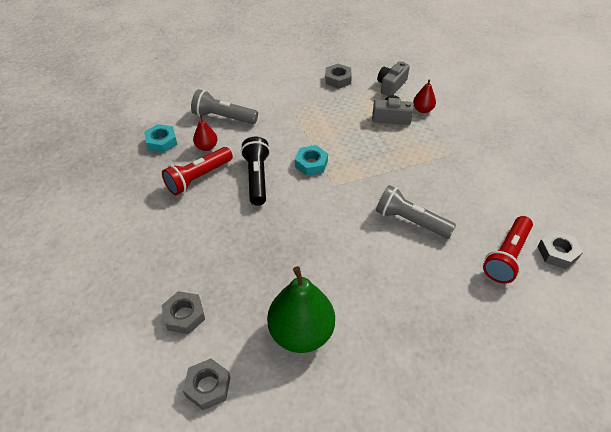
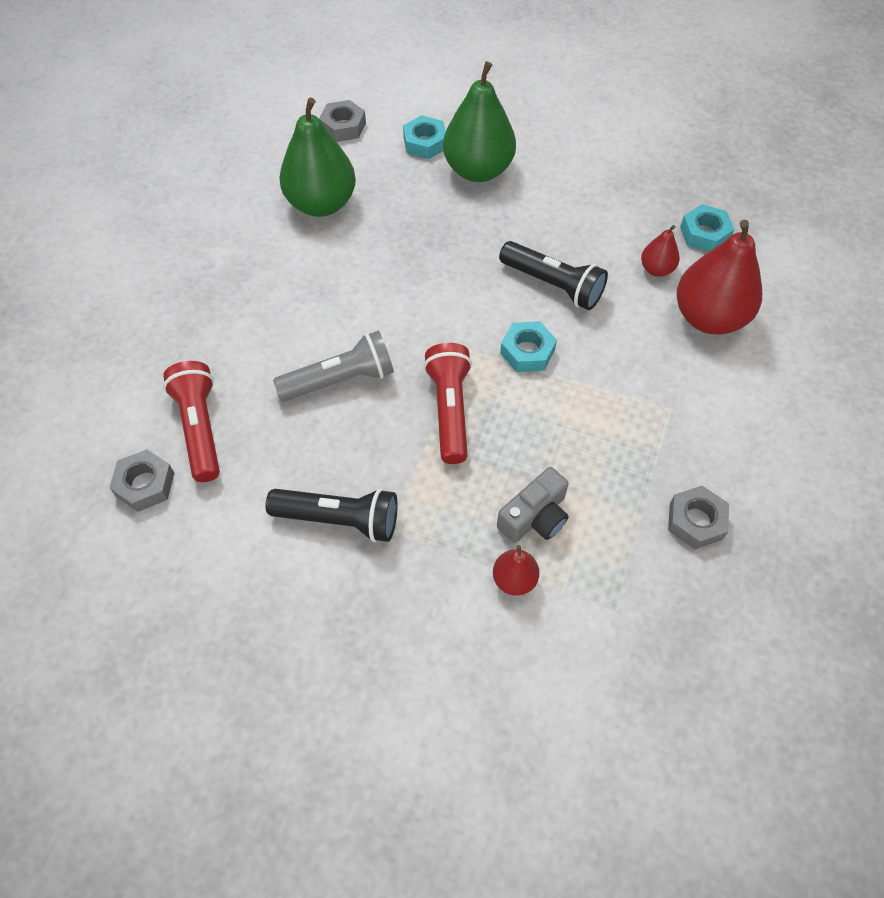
camera: 130 degrees right, 10 degrees up
(184, 315) = (425, 143): grey nut -> turquoise nut
(189, 266) = (478, 170): none -> green pear
(198, 178) = (603, 235): red flashlight -> red flashlight (450, 410)
(223, 117) = (709, 317): grey flashlight -> red pear
(391, 85) = (615, 589): grey camera -> none
(471, 171) = (339, 519): none -> black flashlight

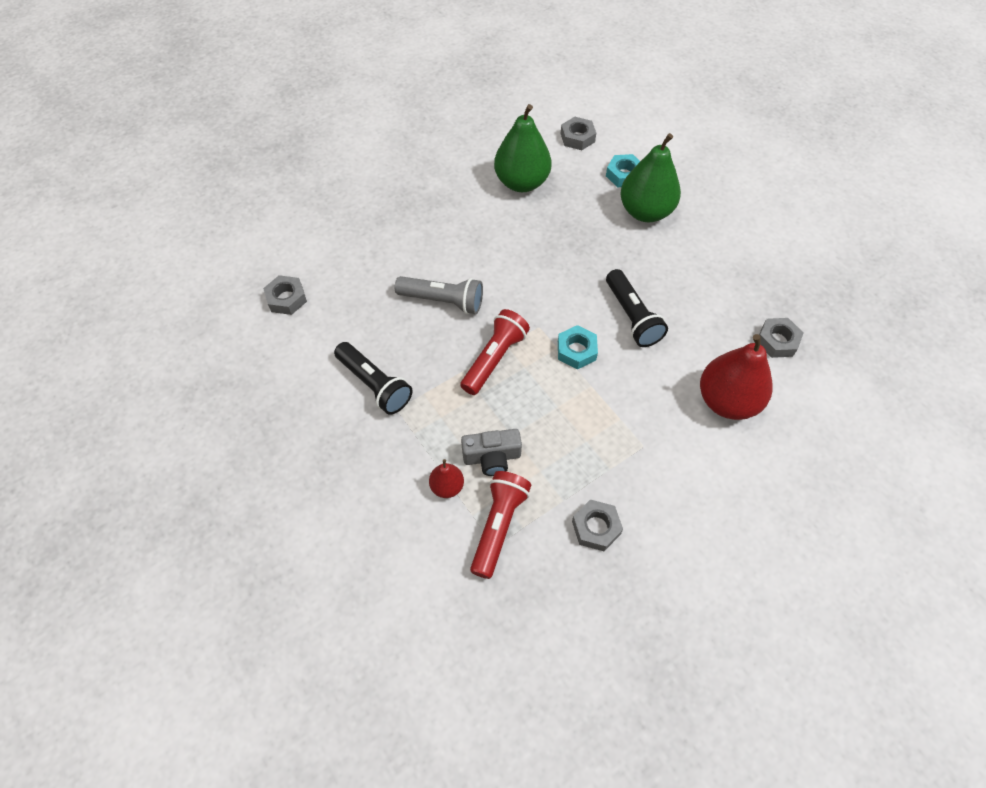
camera: 35 degrees right, 0 degrees up
(200, 428) = (340, 284): red flashlight -> red flashlight (498, 526)
(656, 269) = (717, 346): red pear -> none
(704, 233) = (777, 341): turquoise nut -> grey nut

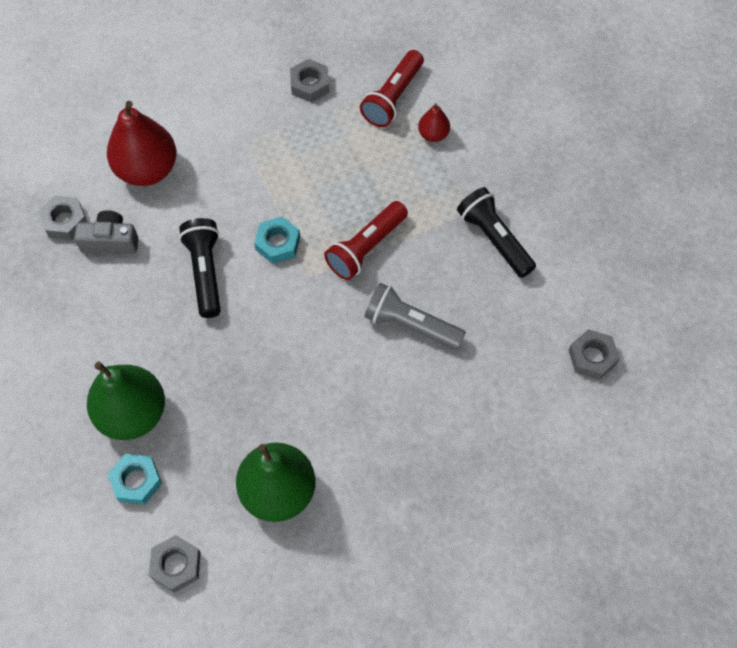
camera: 170 degrees left, 5 degrees up
(492, 457) = (387, 153): grey camera -> grey camera (110, 241)

